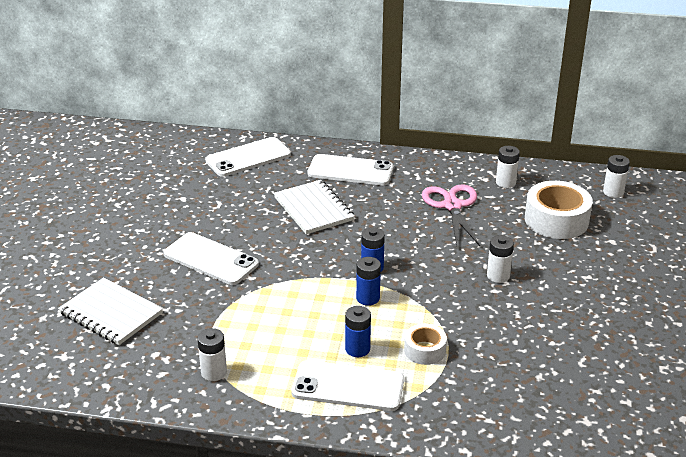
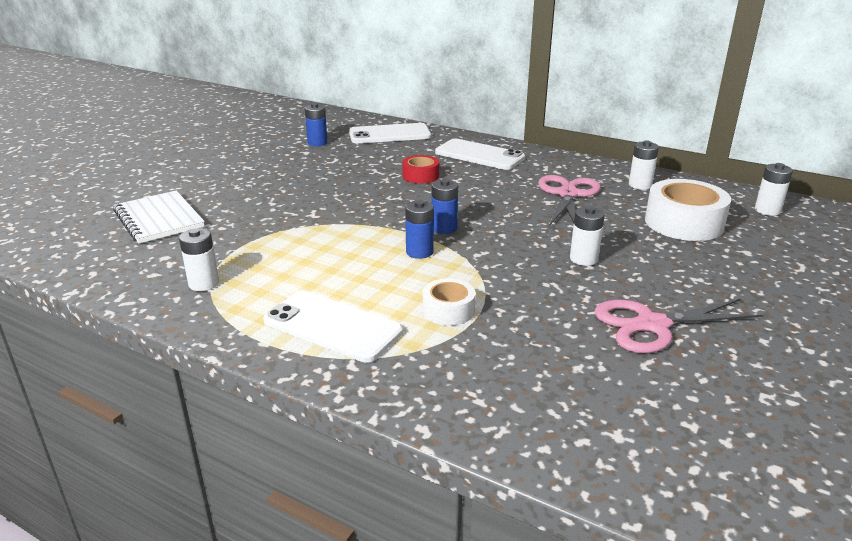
camera: 20 degrees right, 5 degrees down
(210, 259) = (289, 196): white phone -> none
(314, 209) = (421, 176): white notebook -> red tape
(357, 349) = (372, 294): blue battery -> blue battery (317, 143)
(573, 328) = (652, 325): none -> pink scissors

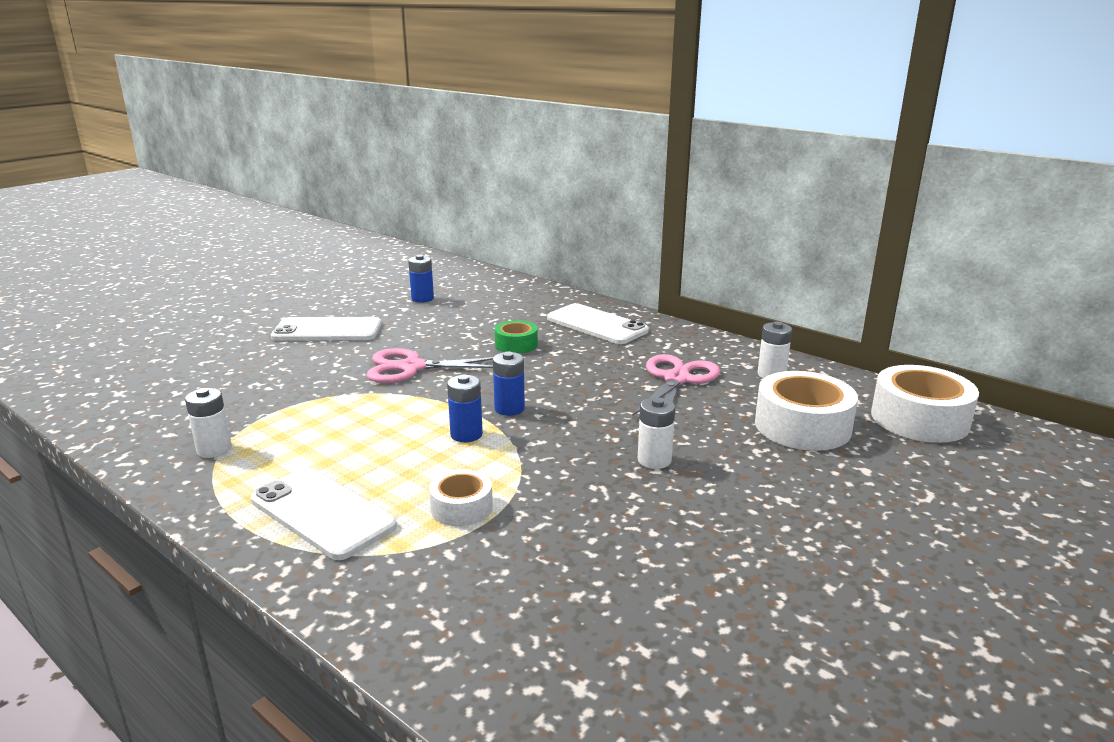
camera: 10 degrees right, 5 degrees down
(159, 219) = (209, 373): white notebook -> none
(389, 134) = (507, 294): white phone -> white phone (327, 330)
(421, 176) = (516, 345): red tape -> green tape
(652, 325) = (695, 552): pink scissors -> pink scissors (412, 367)
(767, 210) = (919, 419): white battery -> white tape

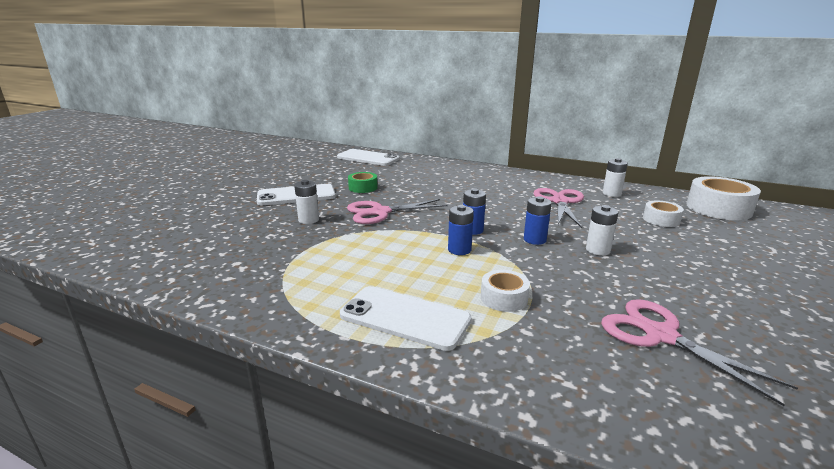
camera: 15 degrees left, 0 degrees up
(214, 449) = (276, 284): white battery -> white battery (308, 220)
(422, 299) = (347, 171): blue battery -> blue battery (534, 240)
(516, 345) = (438, 192): green tape -> green tape (363, 188)
(596, 325) = (478, 176): white phone -> white phone (368, 158)
(612, 588) = (660, 335): none -> pink scissors
(802, 426) = (661, 220): white tape -> white tape, size x0.56

